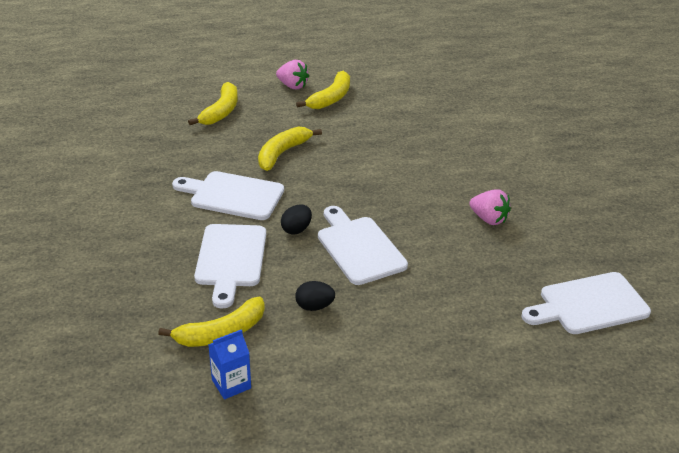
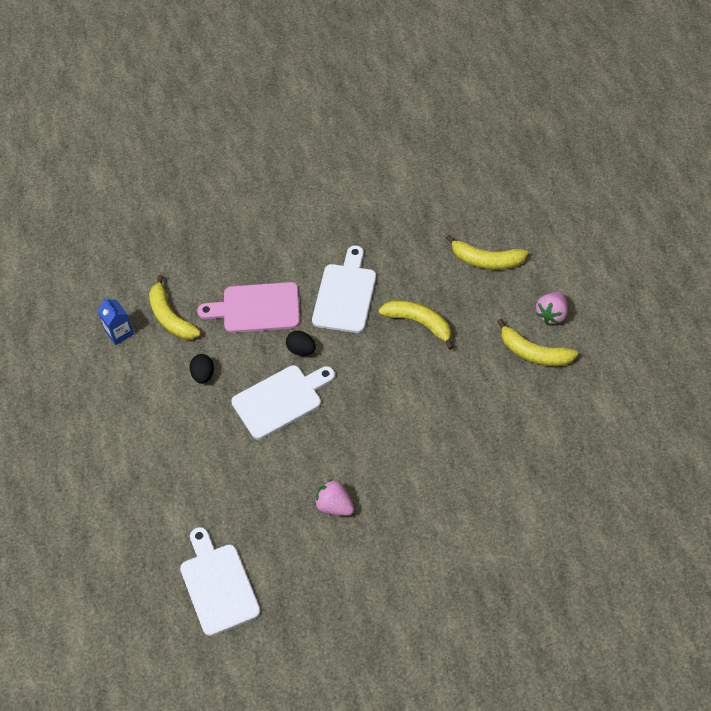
camera: 90 degrees right, 20 degrees up
(231, 259) = (256, 308): white cutting board -> pink cutting board
(488, 219) = (334, 506): pink strawberry -> pink strawberry turned 90 degrees clockwise

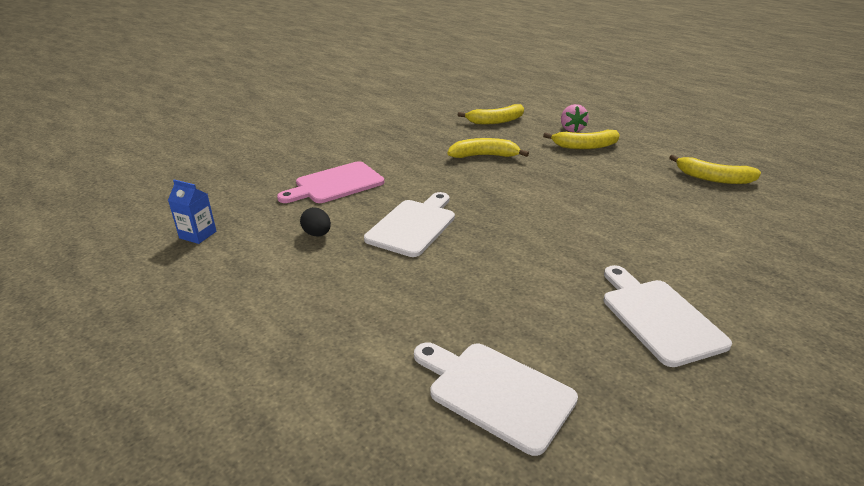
camera: 35 degrees left, 25 degrees down
(170, 317) = (251, 210): yellow banana -> yellow banana (713, 178)
(301, 350) = (401, 193): black egg -> none
(334, 506) = (546, 273): pink strawberry -> none
(345, 294) = (408, 159): white cutting board -> white cutting board (658, 317)

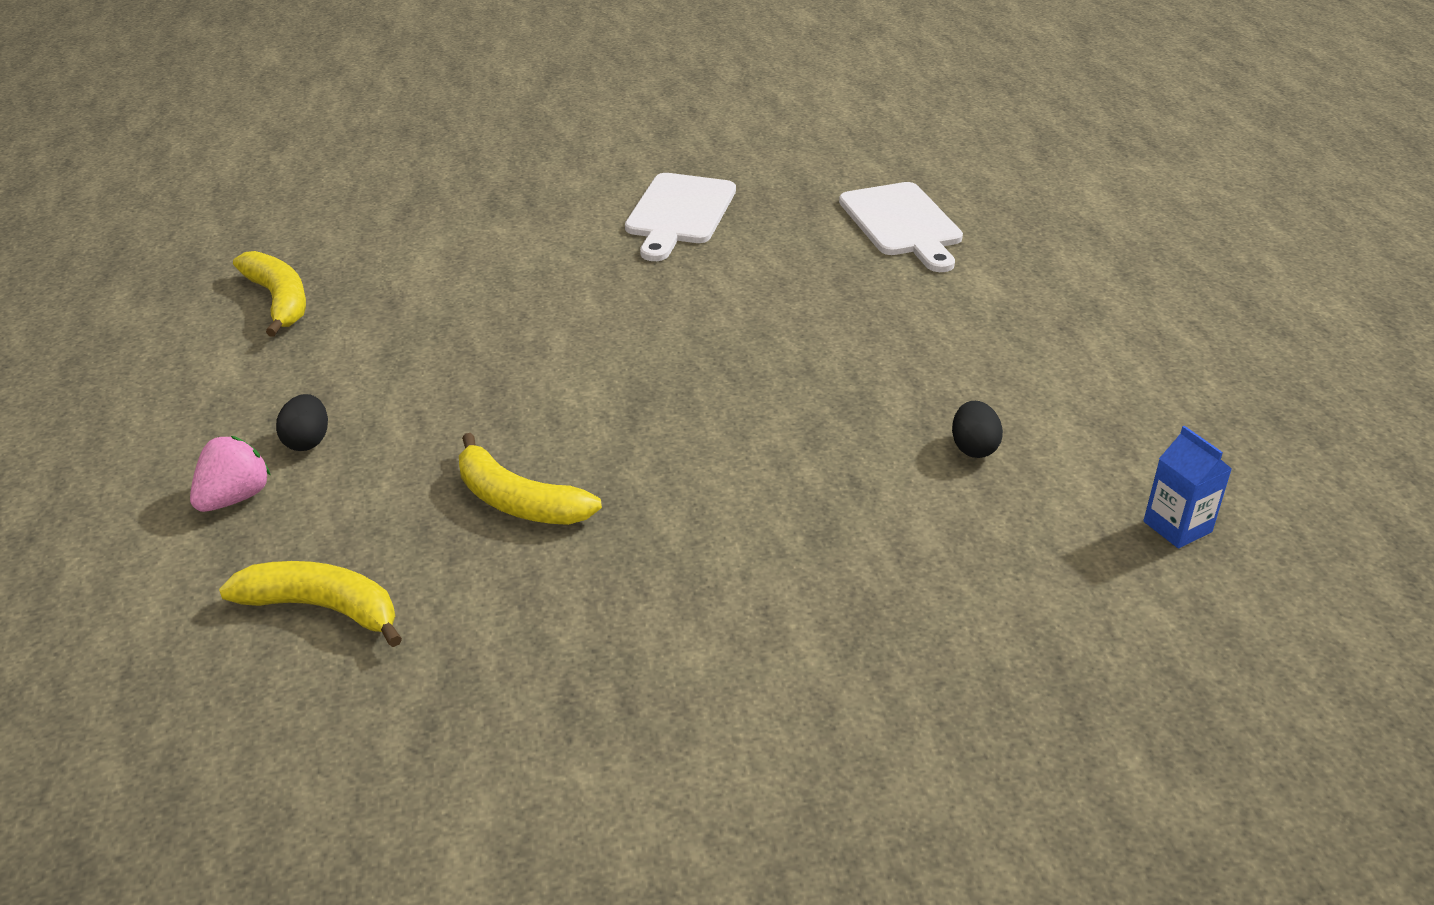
camera: 145 degrees left, 5 degrees up
(336, 184) = (874, 550): pink cutting board -> none
(413, 225) = (815, 404): white cutting board -> none
(585, 146) = (307, 441): yellow banana -> black egg

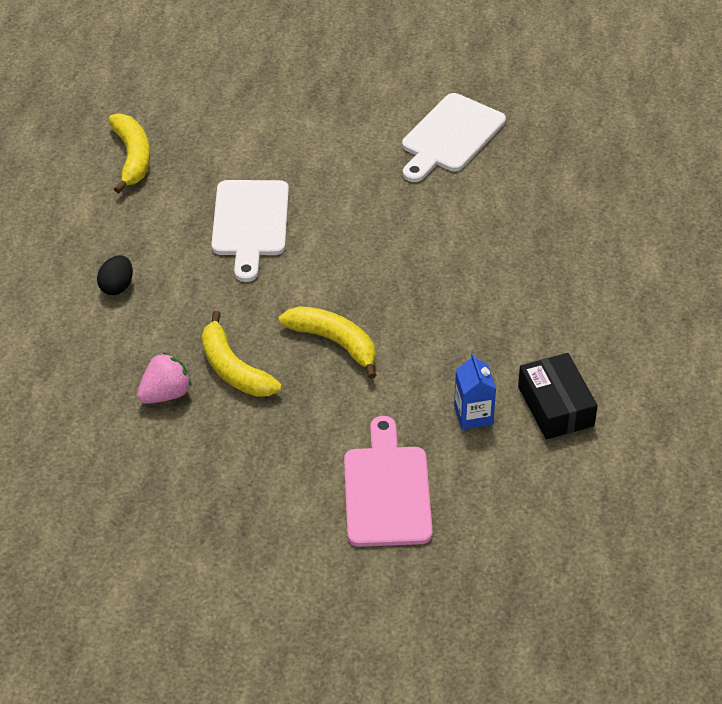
camera: 20 degrees right, 10 degrees up
(234, 498) = (61, 320): pink strawberry -> pink strawberry (165, 394)
(322, 608) = (91, 415): yellow banana -> yellow banana (334, 342)
(812, 599) = (386, 490): none -> pink cutting board
(902, 224) = (620, 187): white cutting board -> white cutting board (250, 223)
(973, 448) = (555, 406): black egg -> black box
(1177, 527) = (659, 504): blue carton -> blue carton (473, 415)

